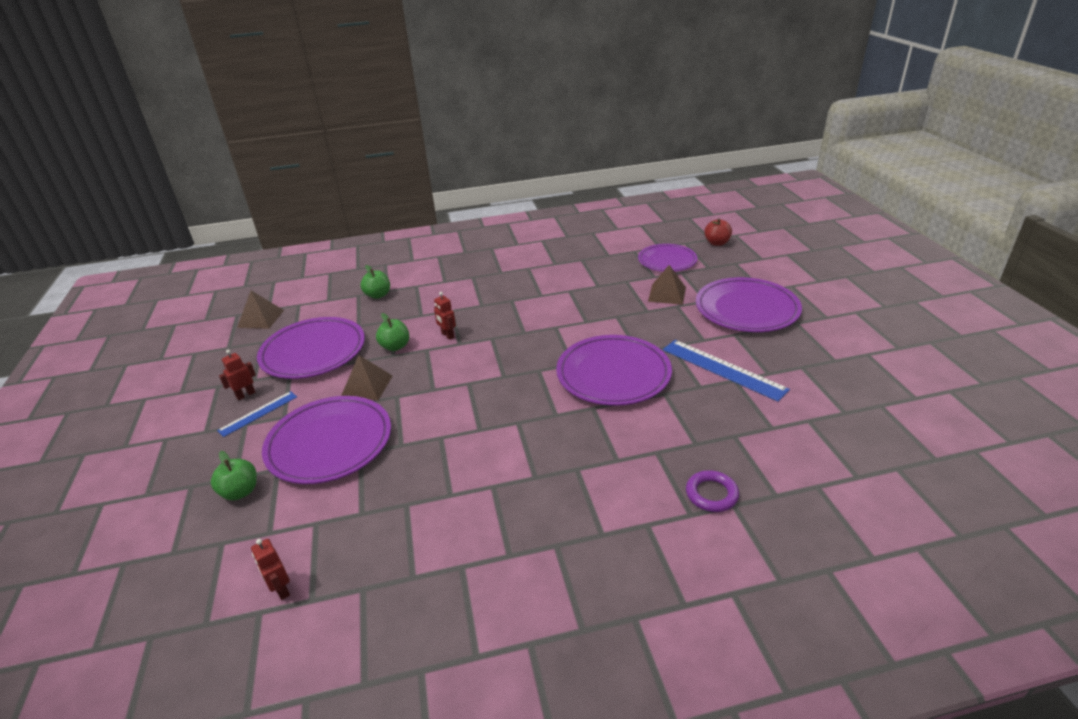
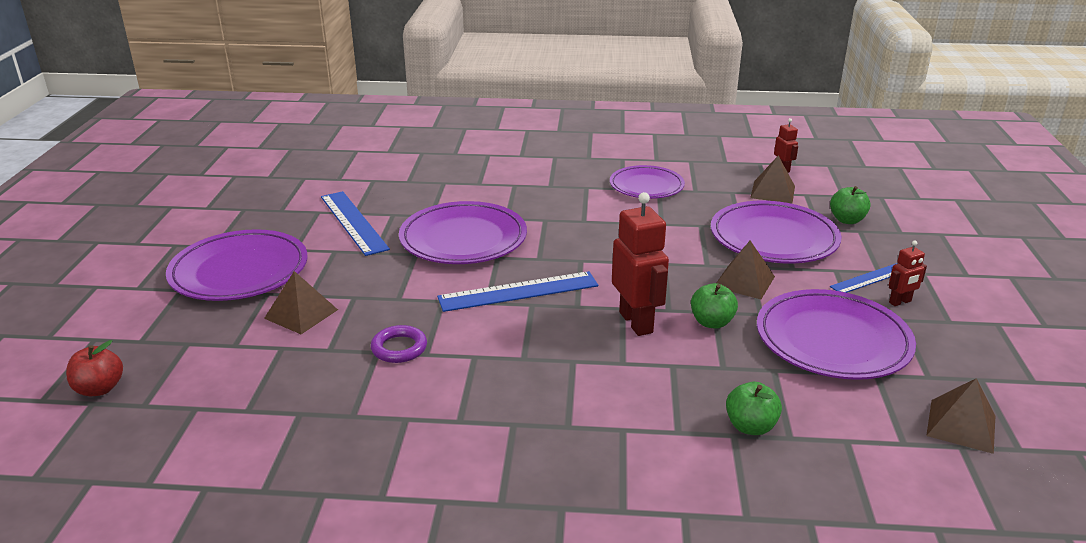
camera: 165 degrees left, 5 degrees down
(310, 526) = (772, 192): none -> brown pyramid
(447, 335) = (636, 322): red robot -> red robot, size x1.98
(538, 339) = (518, 291): none -> blue ruler
(667, 261) = (226, 372): purple plate -> purple plate (646, 186)
(711, 494) = (463, 159): purple ring -> purple ring (399, 348)

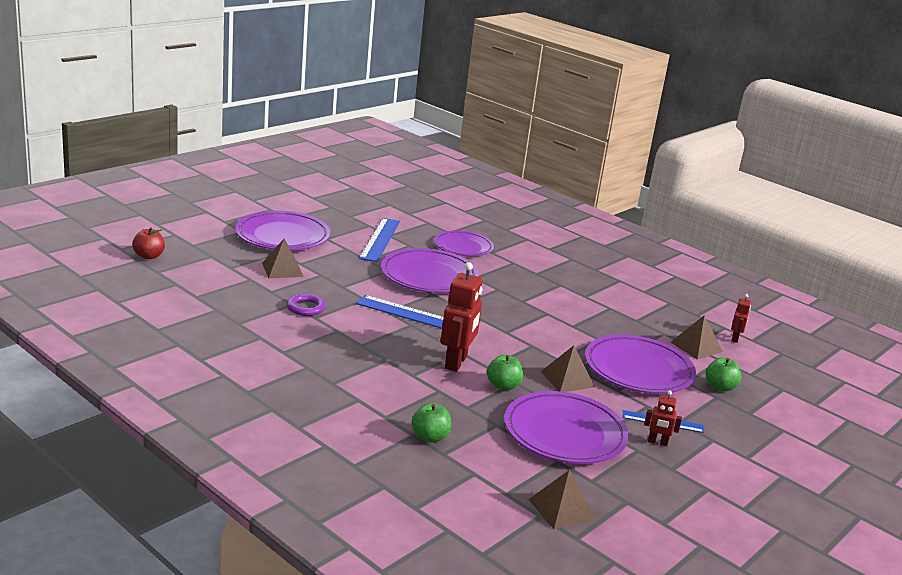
camera: 35 degrees right, 5 degrees down
(646, 186) = (604, 302): purple plate -> purple plate (463, 247)

